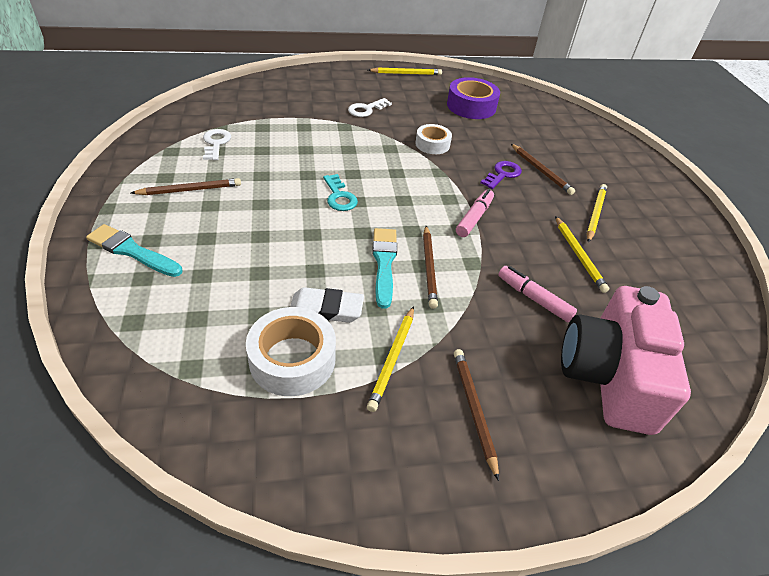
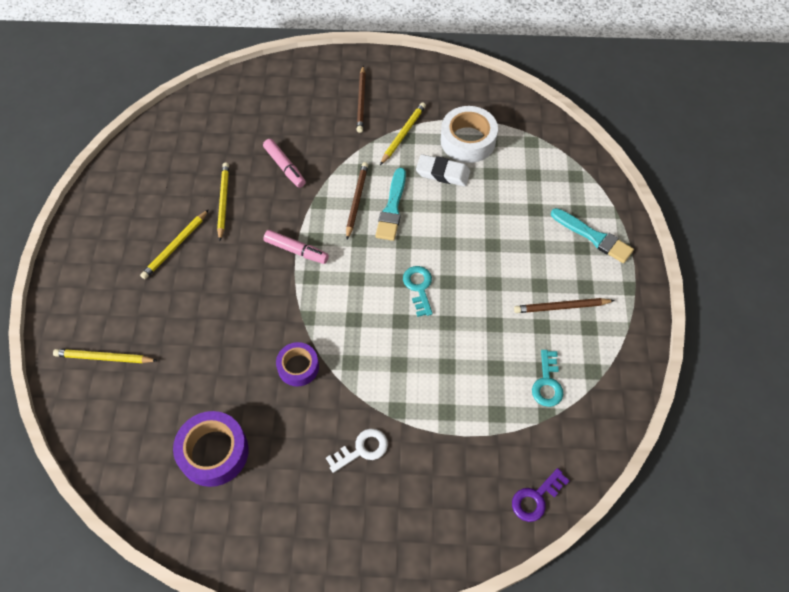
camera: 165 degrees left, 15 degrees up
(216, 143) = (547, 383): white key -> turquoise key
(406, 73) = (278, 556): yellow pencil -> yellow pencil (104, 358)
(432, 144) = (298, 367): white tape -> purple tape
(474, 218) = (296, 250): pink marker -> pink marker turned 105 degrees counterclockwise
(502, 174) = (239, 309): purple key -> purple key (536, 498)
(541, 171) = (193, 312): brown pencil -> none
(609, 376) = (265, 110): pink camera -> none

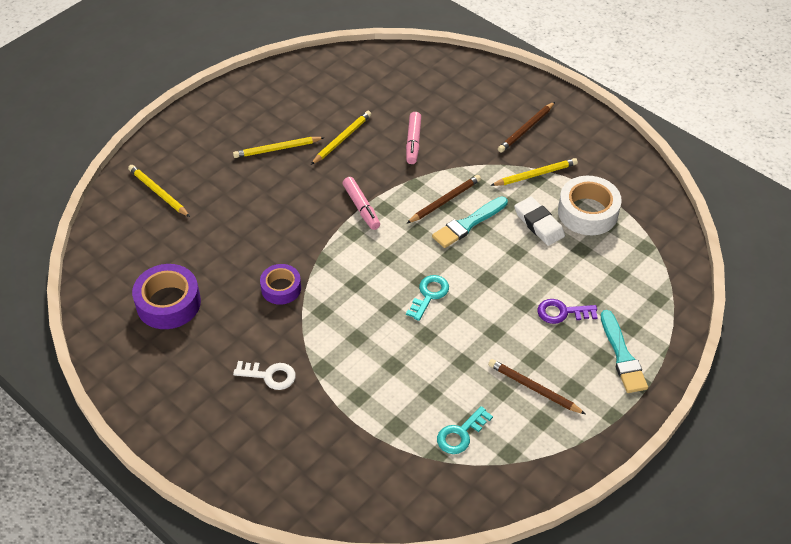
camera: 40 degrees right, 10 degrees down
(536, 498) = (364, 505): purple key -> purple key (562, 312)

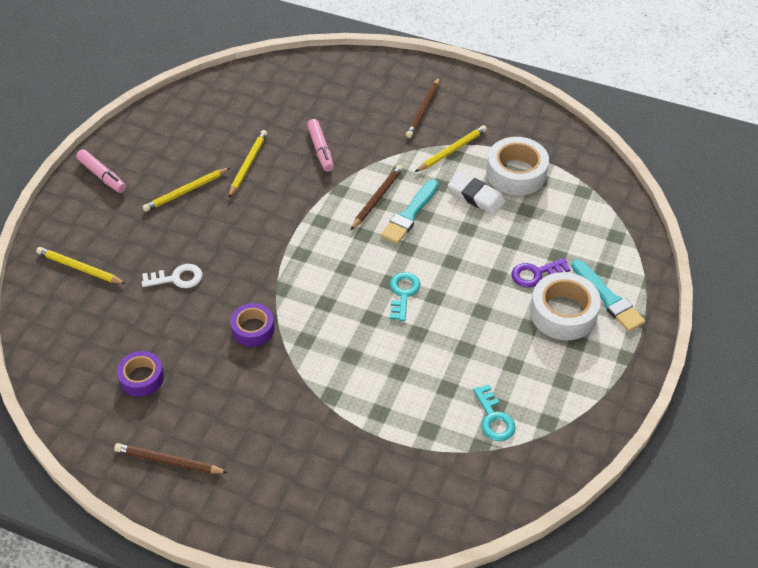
camera: 20 degrees left, 0 degrees up
(168, 303) = (142, 378): purple tape -> purple tape, size x0.63
(270, 375) = (281, 419): white key -> white key (177, 278)
(361, 207) = (298, 227): pink marker -> pink marker (102, 176)
(460, 434) = (494, 418): turquoise key -> turquoise key turned 45 degrees counterclockwise
(534, 388) = (542, 353): brown pencil -> brown pencil (169, 461)
(572, 357) = (563, 313): none -> white tape

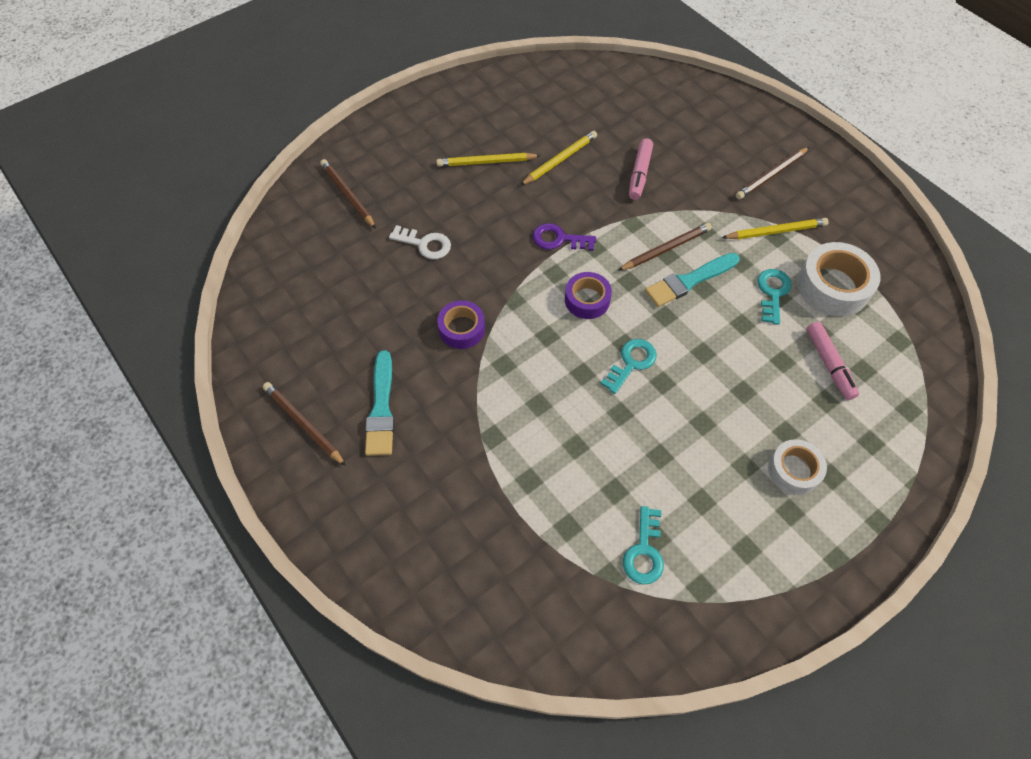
camera: 30 degrees right, 10 degrees up
(80, 268) = (348, 195): yellow pencil -> brown pencil
(102, 176) = (422, 115): pink marker -> pink marker (829, 364)
(142, 378) = (332, 328): purple tape -> purple tape (587, 300)
(476, 196) = (772, 293): white eraser -> turquoise key
(535, 274) = (788, 409): purple key -> purple key (558, 239)
(563, 313) = (794, 470): white tape -> white tape, size x0.63
(608, 298) = (857, 479): turquoise brush -> turquoise brush (381, 408)

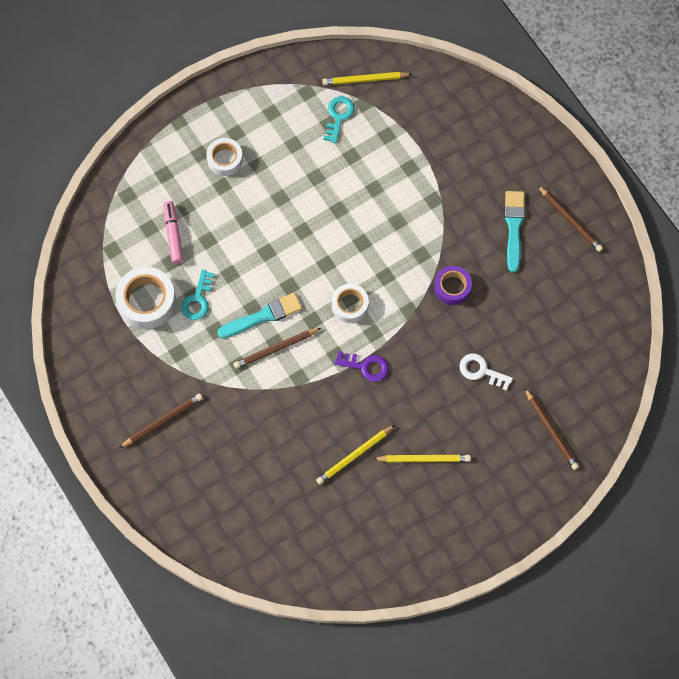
camera: 175 degrees left, 10 degrees up
(587, 300) = (350, 305): purple tape -> white tape
(631, 363) = (323, 248): turquoise key -> none
(639, 174) = (283, 432): pink marker -> none
(776, 231) = (177, 359): yellow pencil -> yellow pencil (365, 80)

